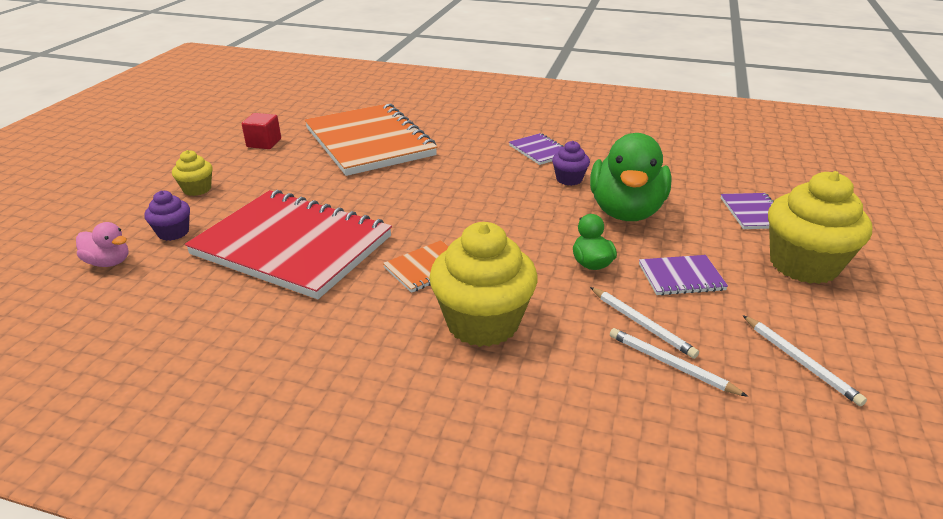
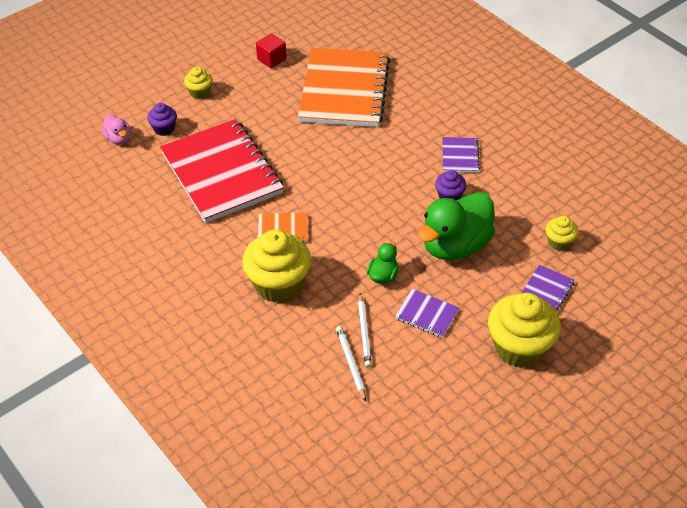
camera: 35 degrees right, 15 degrees up
(708, 176) = (559, 242): none -> yellow cupcake
(800, 361) = (424, 401): white pencil -> none

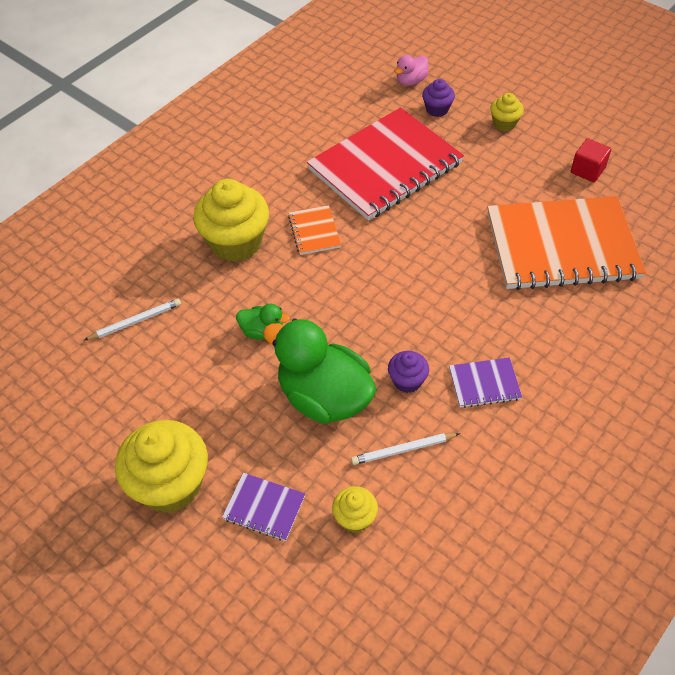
camera: 80 degrees right, 5 degrees up
(364, 332) = (179, 326): white pencil -> white pencil (403, 450)
(426, 314) = (211, 381): purple notebook -> none

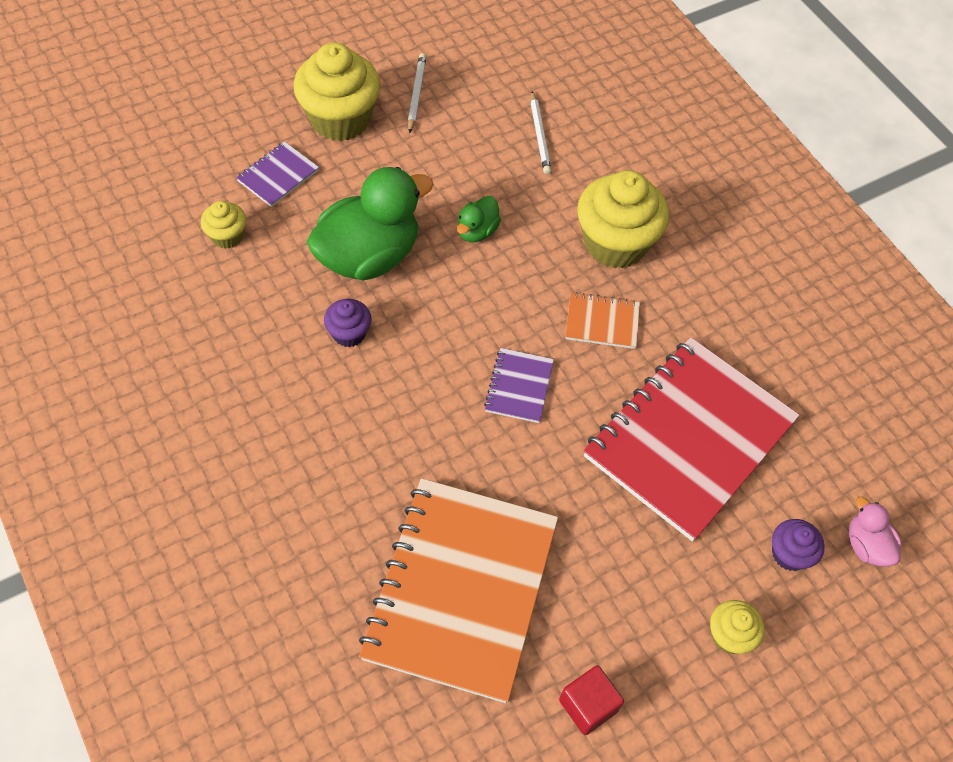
camera: 105 degrees right, 5 degrees up
(385, 166) = (689, 439): red notebook -> red notebook turned 60 degrees clockwise
(403, 450) = (272, 299): white pencil -> white pencil (416, 94)
(484, 384) = (306, 403): purple notebook -> purple notebook (519, 387)

